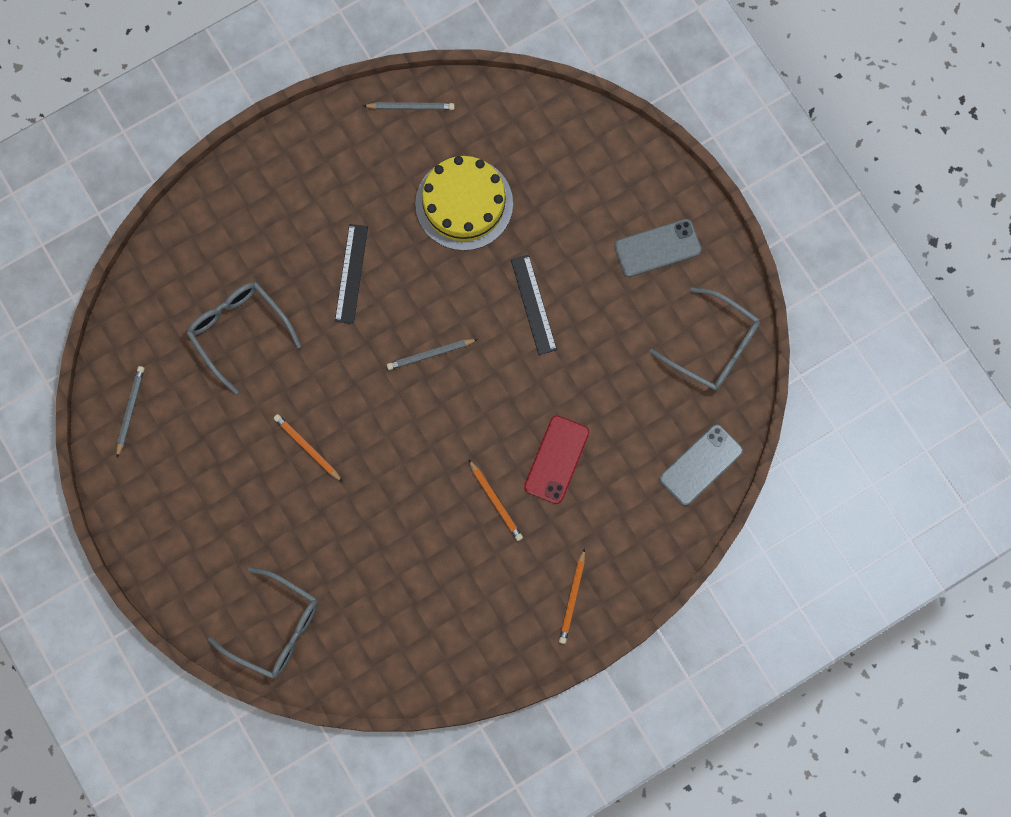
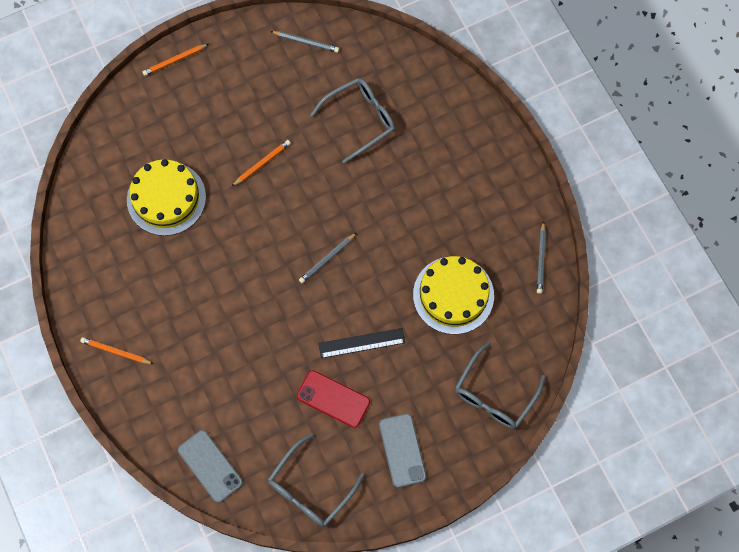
camera: 95 degrees right, 5 degrees down
(275, 628) = (127, 133): grey glasses -> grey glasses (494, 394)
(351, 273) = (400, 204): black ruler -> none
(363, 564) = (166, 198): none -> yellow cake
(430, 354) = (327, 259): grey pencil -> grey pencil turned 120 degrees counterclockwise
(495, 501) = (201, 299): orange pencil -> orange pencil (175, 60)
(556, 459) = (229, 349): red phone -> red phone (333, 399)

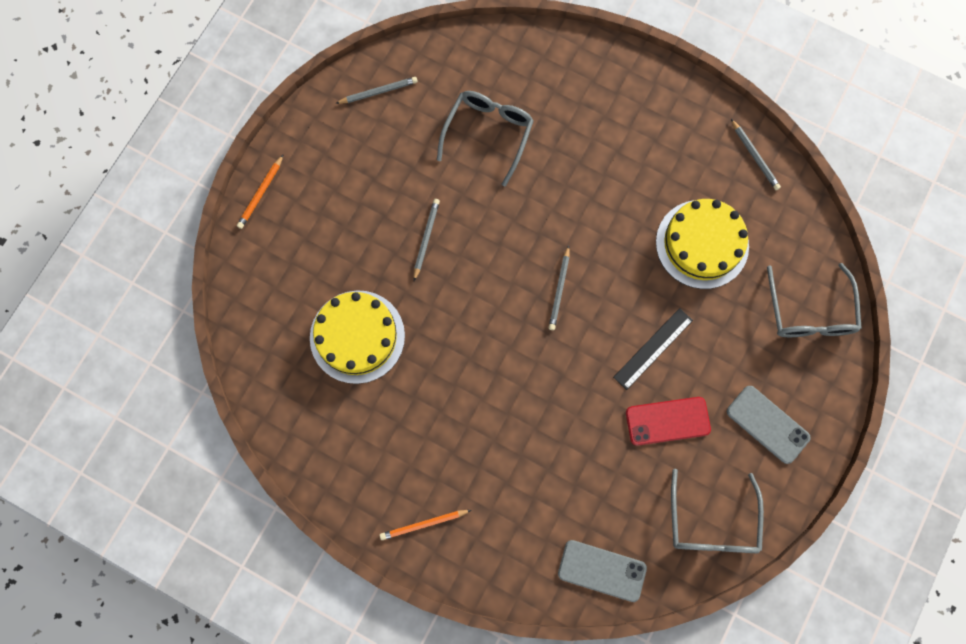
camera: 35 degrees left, 5 degrees up
(262, 163) = (426, 239): orange pencil -> grey pencil

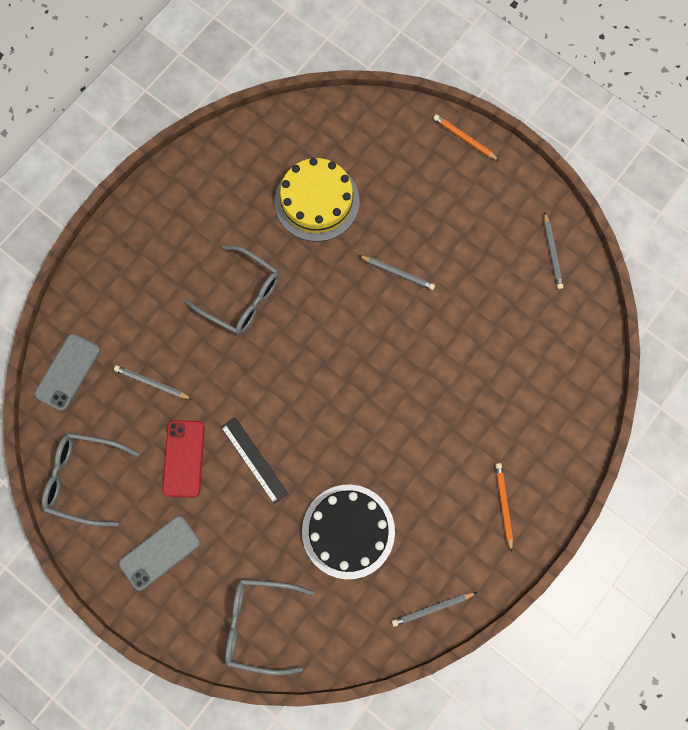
camera: 100 degrees right, 0 degrees up
(423, 524) = (143, 232): orange pencil -> orange pencil (503, 505)
(488, 134) = (494, 346): grey glasses -> grey glasses (241, 296)
(559, 290) = (327, 384): grey pencil -> grey pencil (152, 383)
(702, 244) = (348, 531): yellow cake -> black cake

